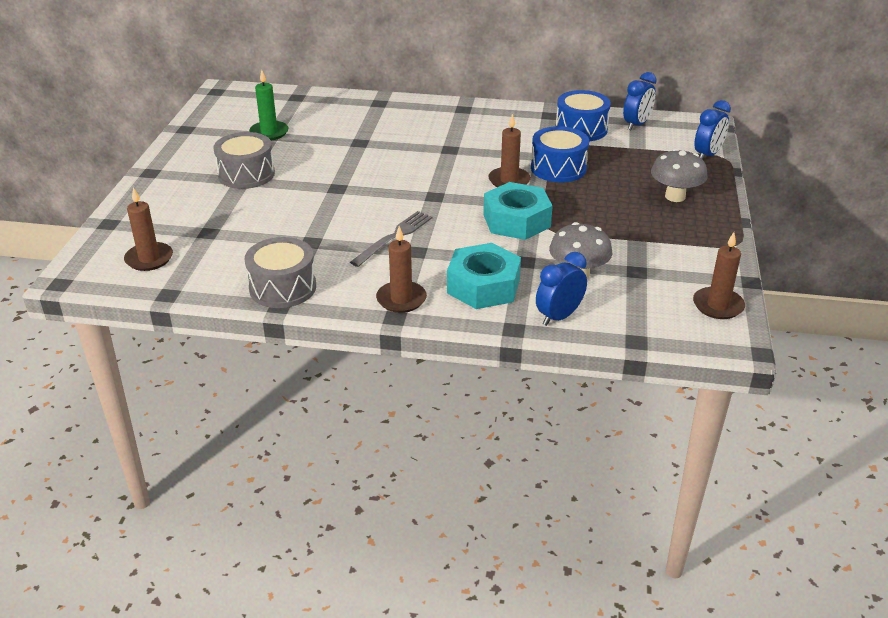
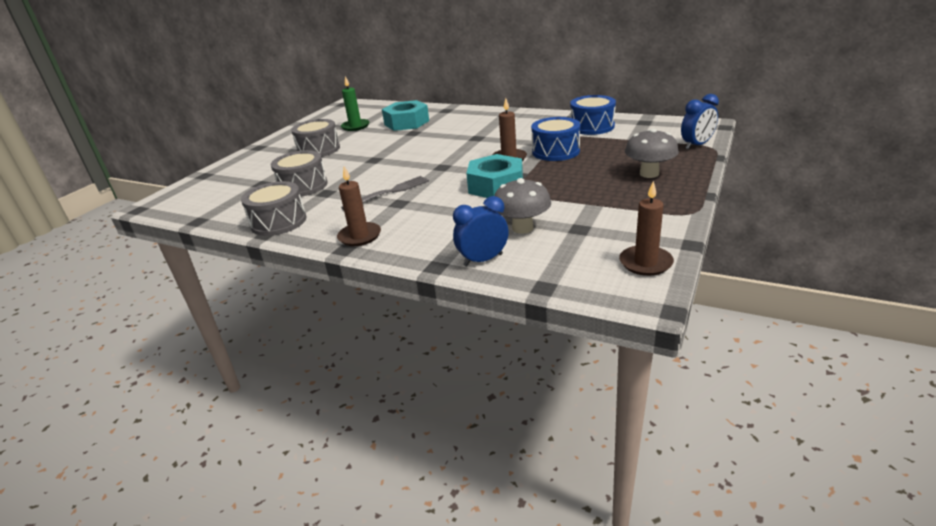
camera: 20 degrees right, 5 degrees down
(149, 259) = (207, 198): brown candle -> none
(272, 234) = (303, 186): none -> grey drum
(483, 286) = (434, 231): turquoise nut -> turquoise nut (406, 123)
(636, 125) = (642, 124): blue clock -> none

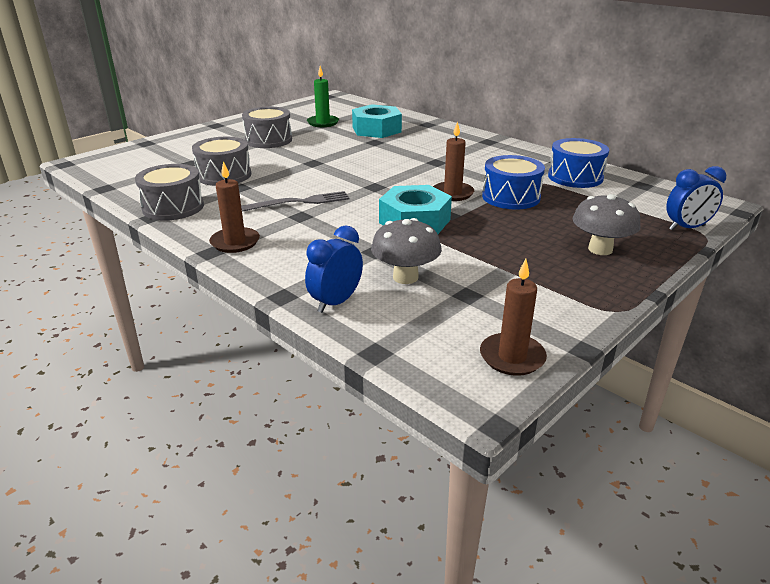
camera: 15 degrees right, 0 degrees up
(483, 260) = (335, 302): blue clock -> blue clock turned 45 degrees counterclockwise

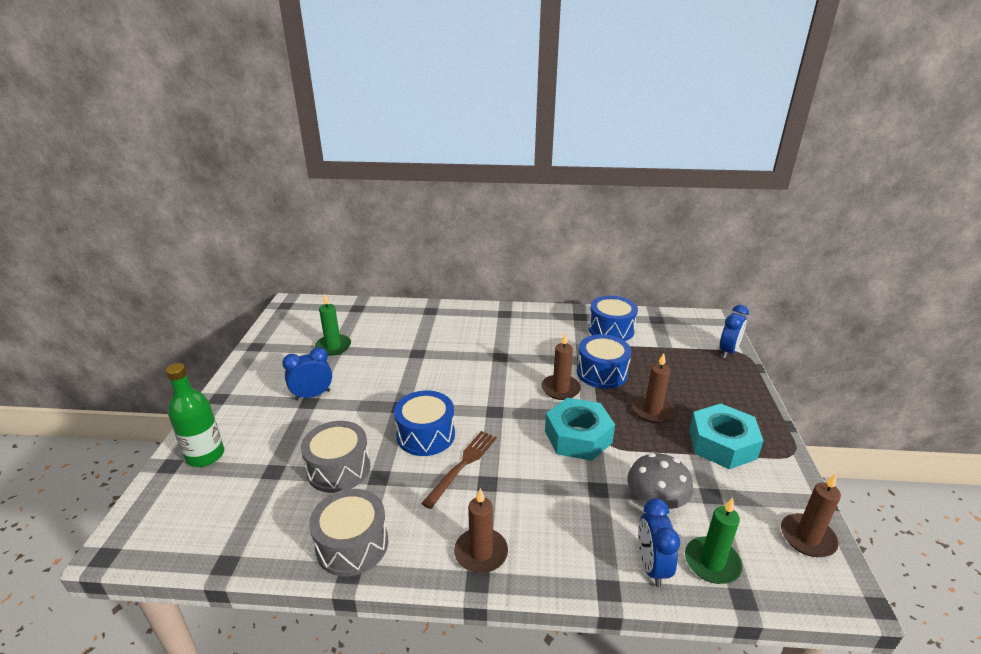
camera: 40 degrees left, 0 degrees up
(168, 145) = (205, 455): none -> green bottle
(268, 140) = (312, 395): grey drum -> blue clock
(300, 202) = (462, 465): grey fork -> brown fork
(304, 180) = (426, 435): none -> blue drum
(376, 129) = (397, 336): turquoise nut -> turquoise nut (722, 444)
(388, 324) = (712, 562): none -> green candle
(514, 232) = (652, 411): none -> brown candle
(600, 249) = (716, 399): grey mushroom -> none

